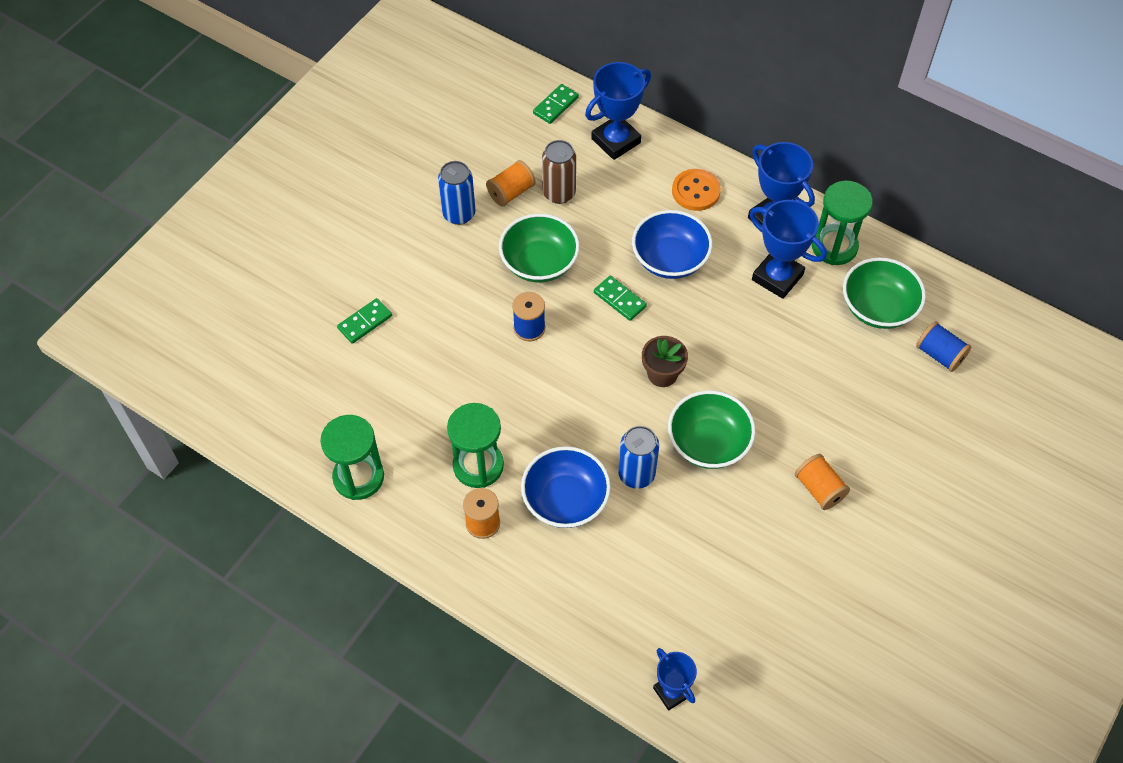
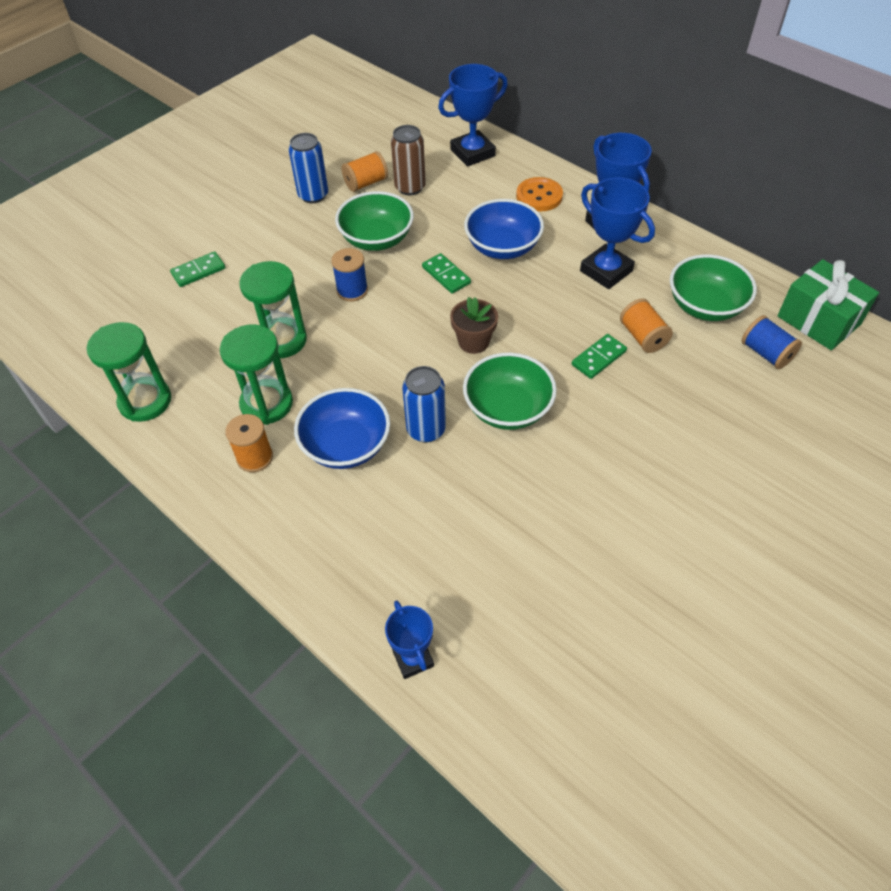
camera: 10 degrees right, 5 degrees down
(555, 105) = (424, 123): green domino -> green domino (599, 358)
(819, 489) = (619, 465): orange spool -> orange spool (643, 337)
(834, 246) = (667, 251): green hourglass -> green hourglass (282, 340)
(985, 312) = (818, 320): none -> green gift

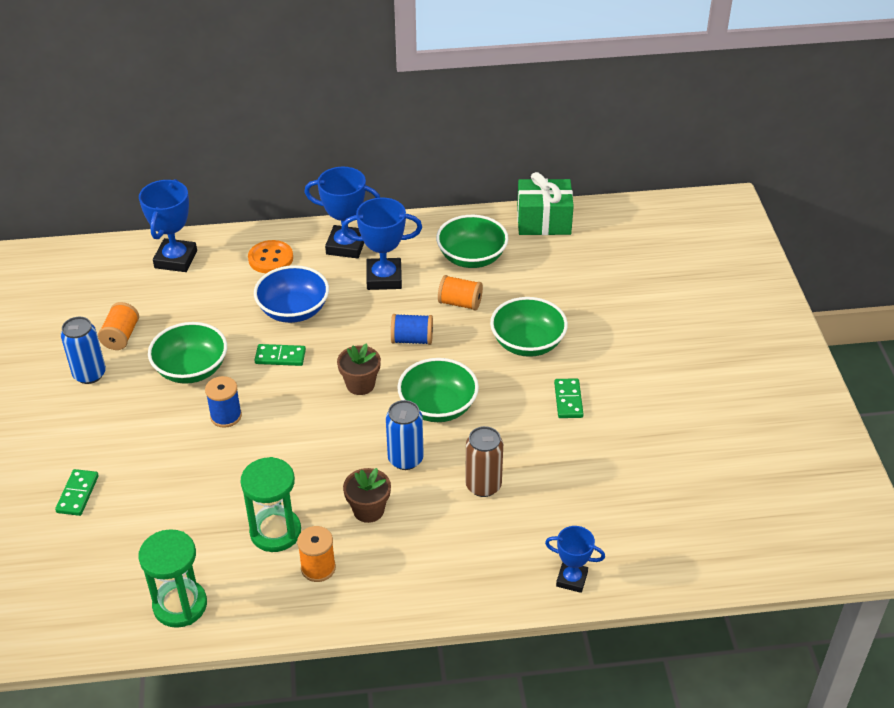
camera: 50 degrees left, 10 degrees down
(282, 340) = (223, 486): green hourglass -> none
(346, 445) = (368, 510): blue bowl -> brown flower pot
(410, 187) = (162, 316): brown can -> brown can (483, 485)
(599, 358) = (451, 335): green domino -> green domino (568, 400)
(657, 416) = (527, 343): none -> green bowl
(766, 353) = (539, 261): blue spool -> blue spool (412, 339)

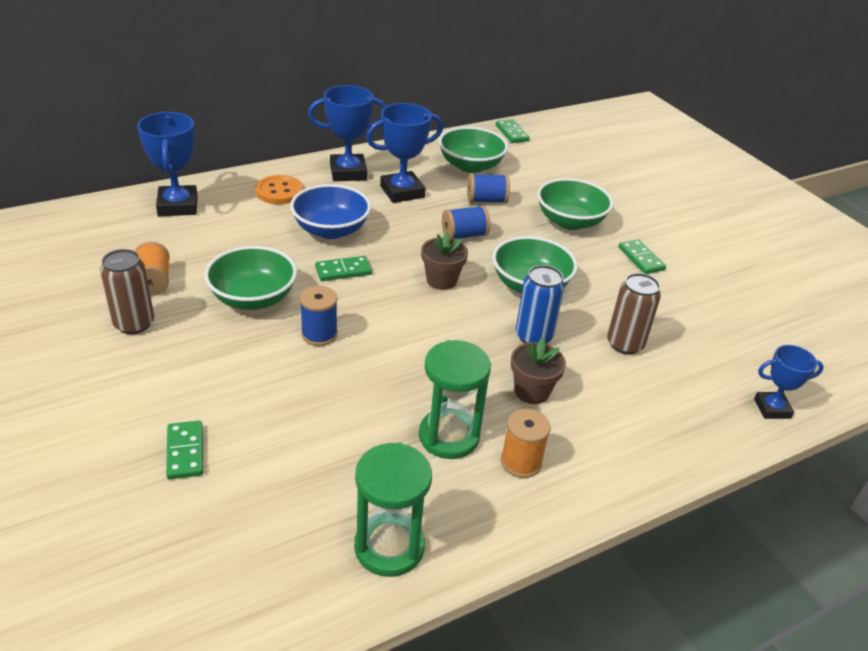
camera: 25 degrees left, 5 degrees down
(89, 374) = (134, 324): blue can -> brown can
(460, 303) = (486, 200): orange spool -> blue spool
(543, 221) = (511, 133): green gift -> green domino

